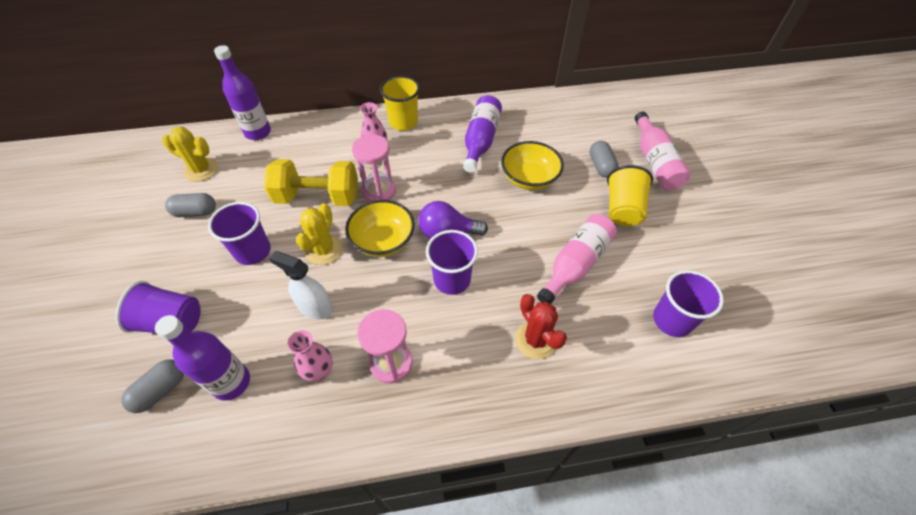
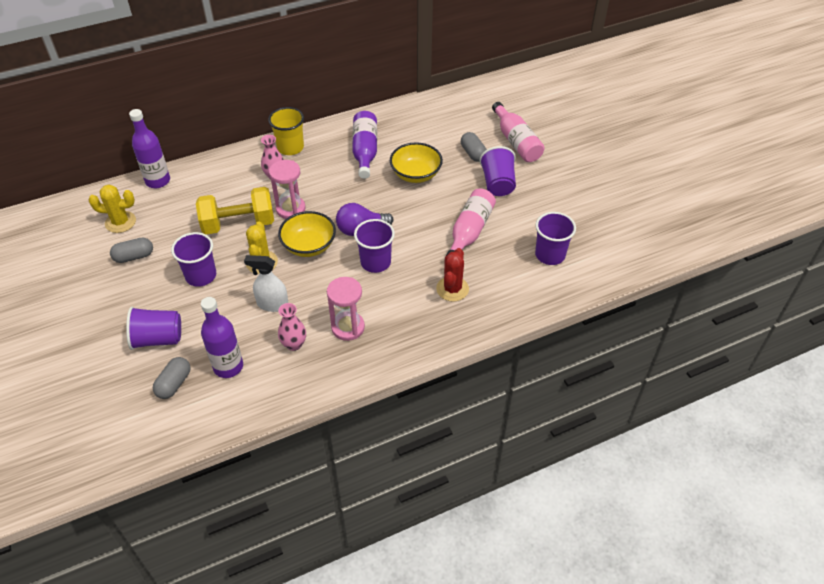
camera: 15 degrees left, 5 degrees down
(535, 340) = (452, 289): red cactus -> red cactus turned 60 degrees clockwise
(622, 209) = (498, 184): yellow cup -> purple cup

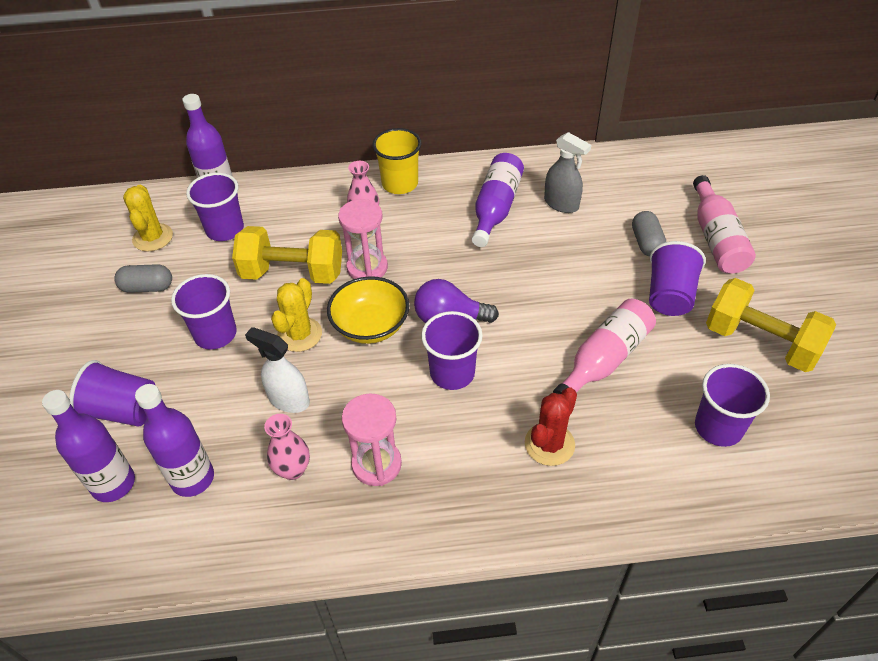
camera: 20 degrees right, 0 degrees up
(120, 222) = (153, 237): yellow cactus -> yellow cactus turned 60 degrees clockwise
(174, 205) = (225, 229): none -> purple cup
(174, 384) = (113, 484): grey capsule -> purple bottle
(409, 139) = (561, 204): none -> grey spray bottle
(416, 174) = (554, 256): yellow bowl -> none
(561, 200) = (760, 342): none -> yellow dumbbell

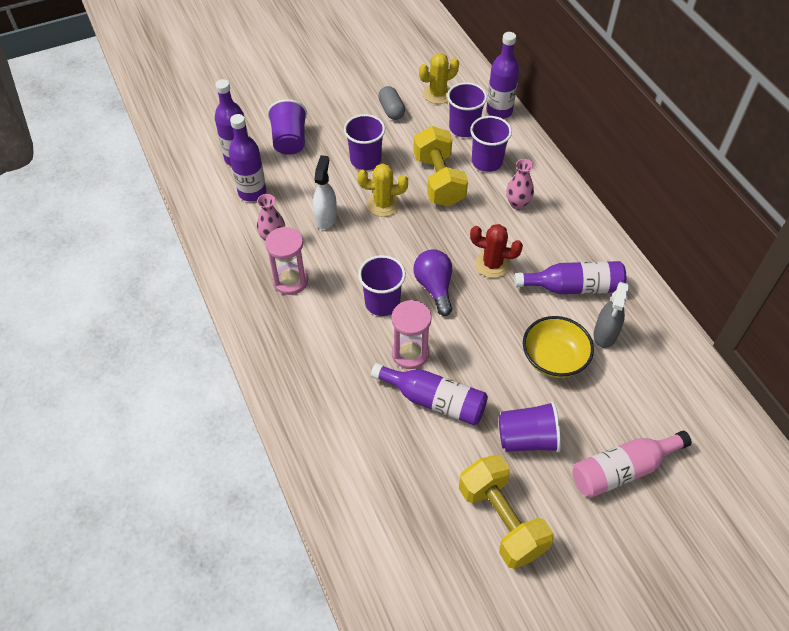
camera: 70 degrees right, 5 degrees up
(367, 268) = (464, 222): pink hourglass -> pink hourglass (410, 353)
(370, 326) = (407, 241): yellow bowl -> yellow bowl (554, 358)
(400, 184) = (569, 214): yellow cup -> none
(549, 444) = (339, 378): red cactus -> red cactus (492, 264)
(604, 359) = (434, 400): pink bottle -> purple bottle
(646, 243) = (587, 411): grey capsule -> none
(718, 427) = (393, 494): purple cup -> purple cup (487, 162)
(760, 342) = (501, 520): yellow dumbbell -> yellow dumbbell turned 45 degrees counterclockwise

